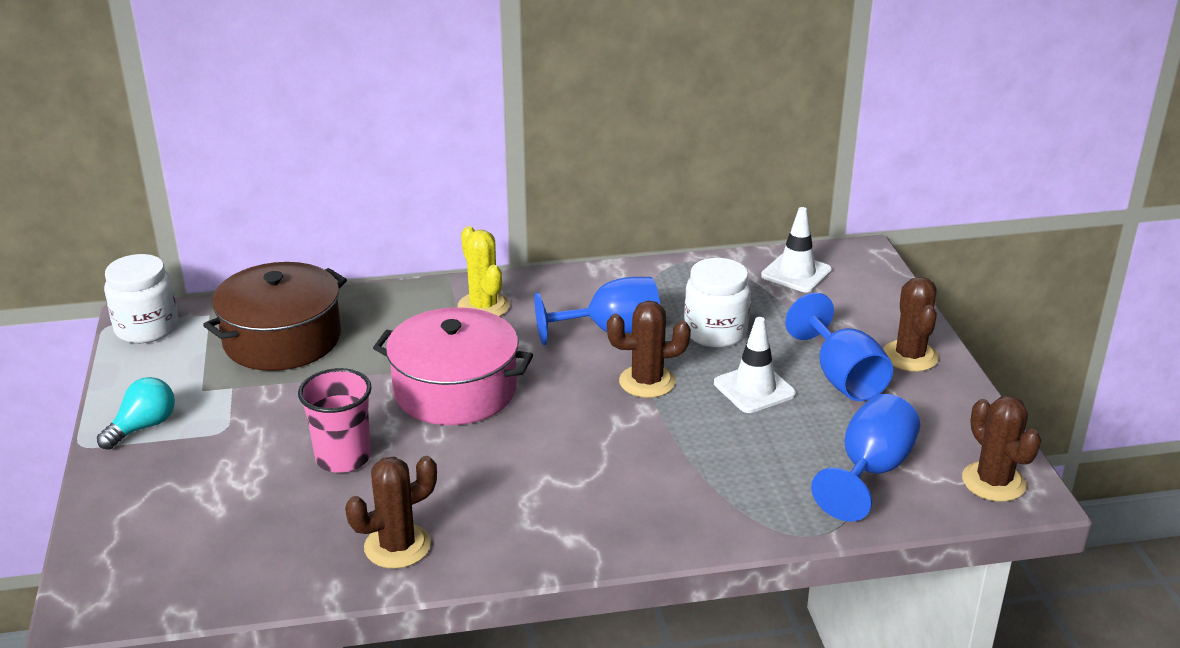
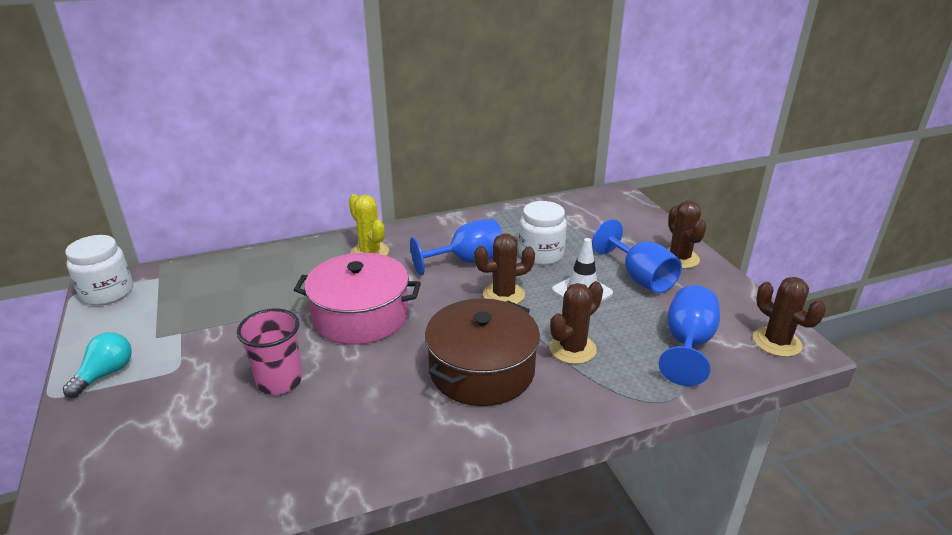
camera: 10 degrees left, 0 degrees up
(282, 339) = (219, 291): brown pot -> brown pot (482, 370)
(397, 546) = (337, 454): brown cactus -> brown cactus (572, 349)
(796, 273) = (581, 210): white traffic cone -> none

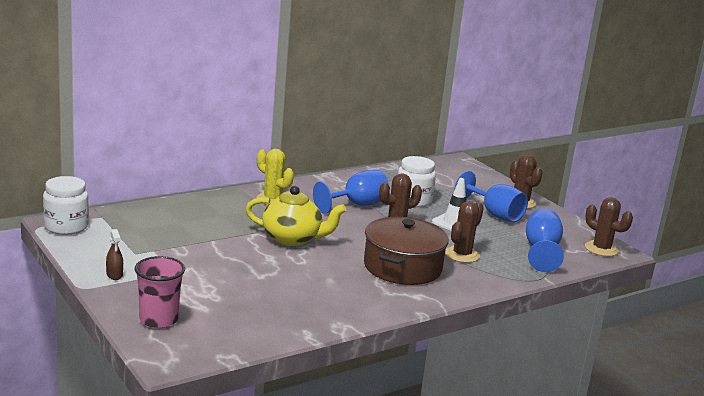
camera: 15 degrees left, 10 degrees down
(106, 374) = (114, 275): turquoise light bulb -> brown spray bottle
(279, 381) = (256, 276): pink cup -> pink cup (158, 320)
(361, 316) = (292, 239): pink pot -> yellow teapot

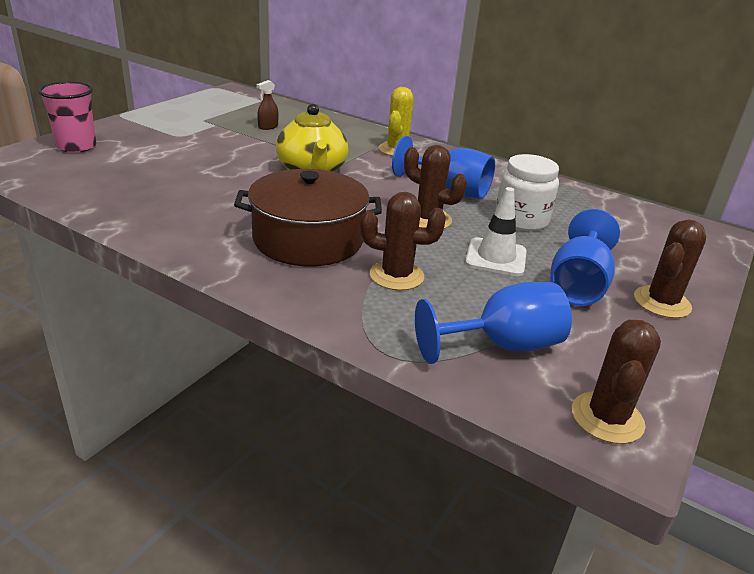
camera: 65 degrees right, 10 degrees up
(66, 227) = (228, 94): white jar -> none
(114, 275) = (153, 120): brown spray bottle -> brown spray bottle (268, 127)

